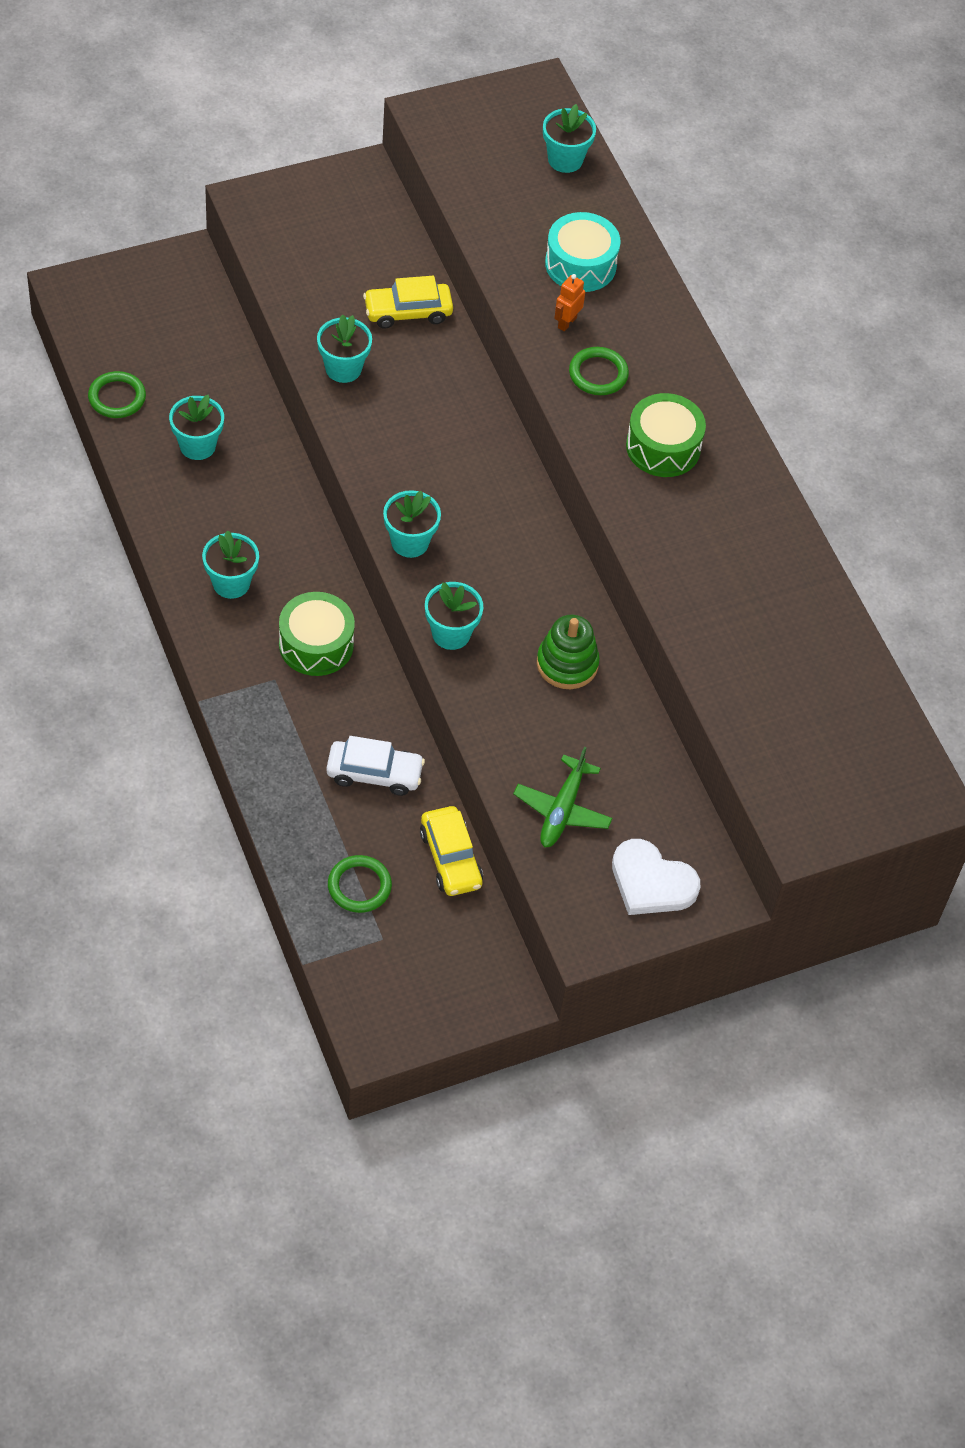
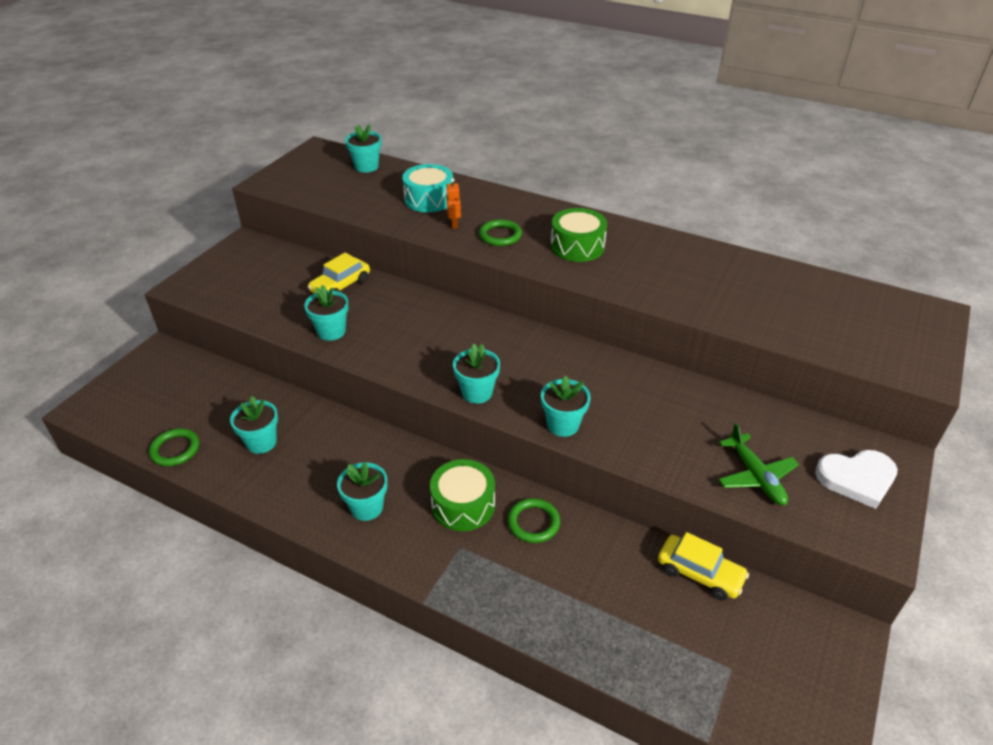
camera: 35 degrees left, 15 degrees down
(359, 886) = (672, 643): green ring -> green ring (533, 522)
(374, 773) = (590, 557): white car -> none
(567, 664) = (646, 395): green stacking toy -> none

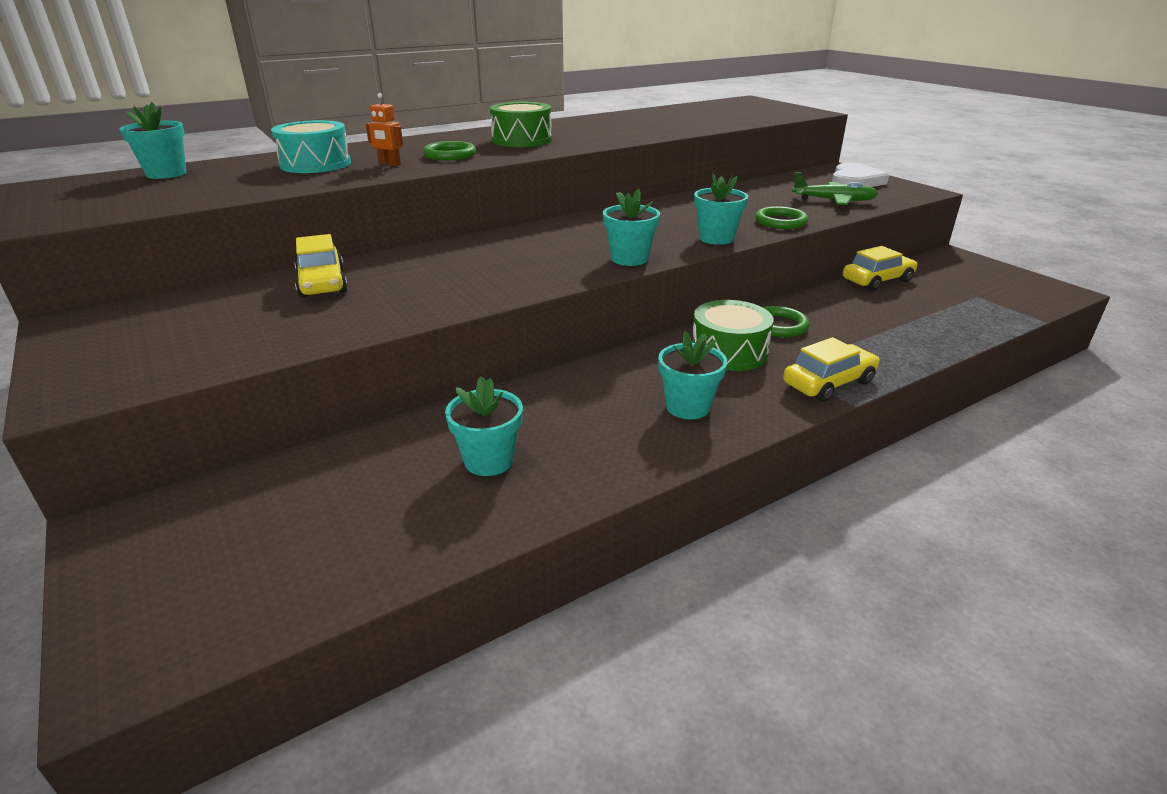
camera: 60 degrees left, 10 degrees down
(175, 449) = (406, 552): green ring -> green ring (780, 221)
(331, 331) = (408, 305): turquoise flower pot -> none
(450, 578) = (828, 383): none -> yellow car

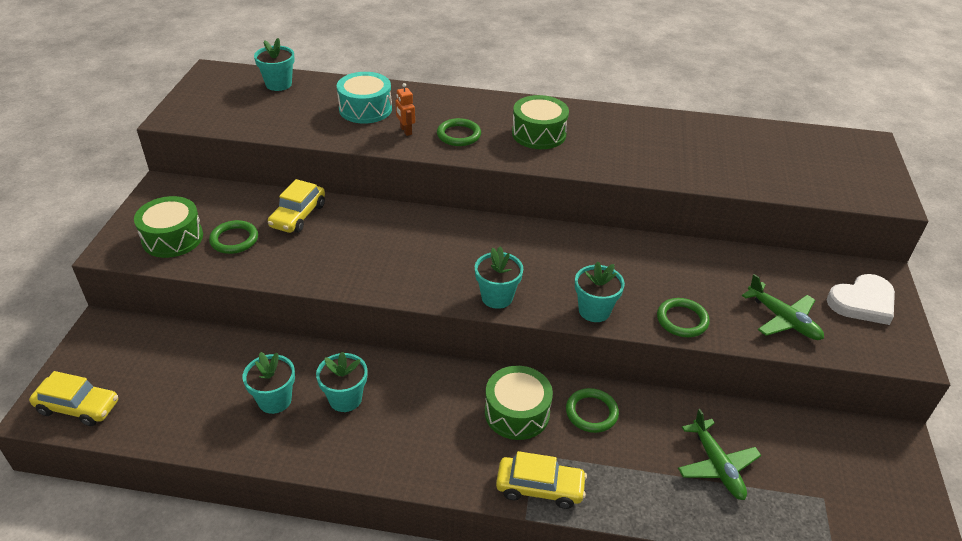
camera: 40 degrees right, 10 degrees up
(163, 353) = (172, 238): none -> green drum
(265, 324) = (234, 239): none -> green ring
(688, 407) = (422, 440): turquoise flower pot -> turquoise flower pot (345, 399)
(877, 280) = (758, 420): yellow car -> yellow car (78, 407)
(900, 311) = (716, 465): none -> green plane

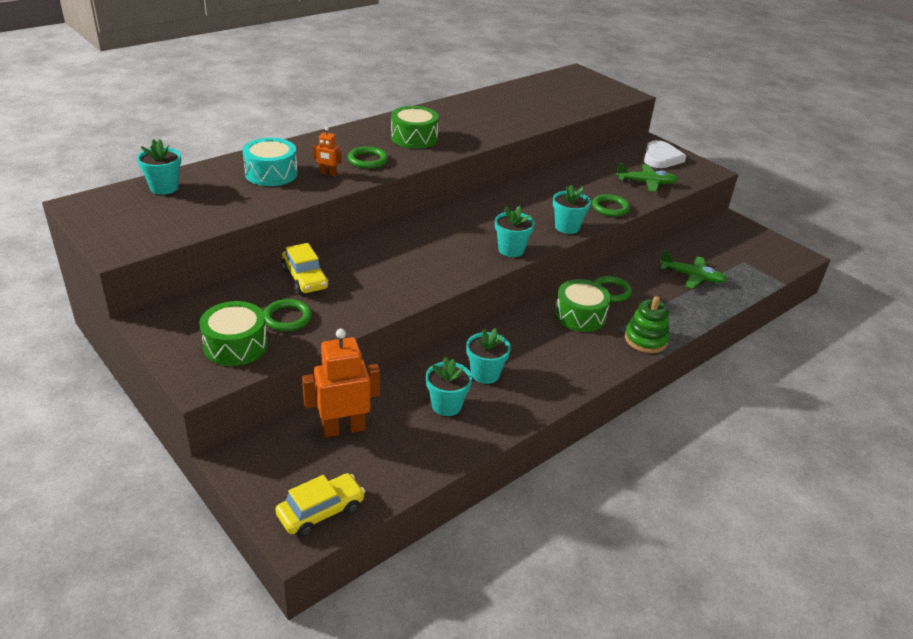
camera: 50 degrees left, 5 degrees down
(186, 358) = (343, 428): none -> orange robot
(540, 487) = (645, 339): yellow car -> green stacking toy

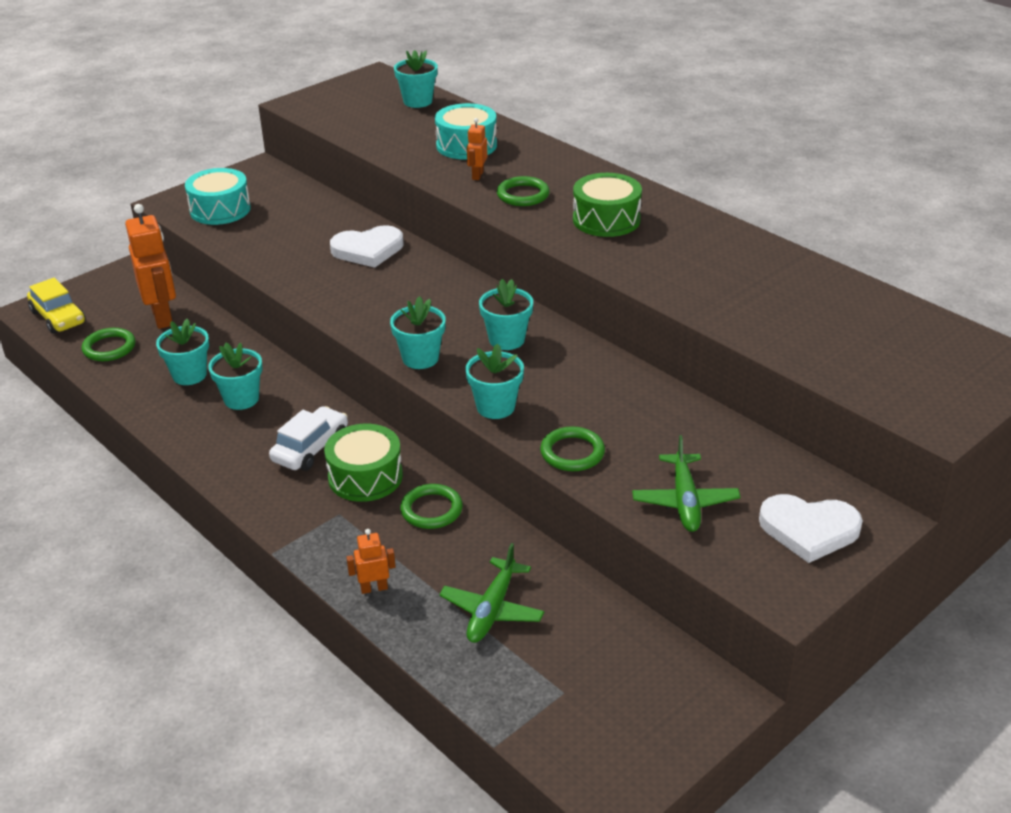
camera: 90 degrees right, 0 degrees up
(235, 345) = (220, 210): green drum -> turquoise drum
(287, 318) = (263, 228): green ring -> green ring (109, 348)
(305, 278) = (336, 228): yellow car -> none
(349, 264) = (368, 250): none -> white heart
(491, 217) = (506, 340): none -> turquoise flower pot
(549, 339) = (310, 448): none -> white car
(645, 339) = (311, 539): green stacking toy -> none
(685, 316) = (374, 588): none -> orange robot

